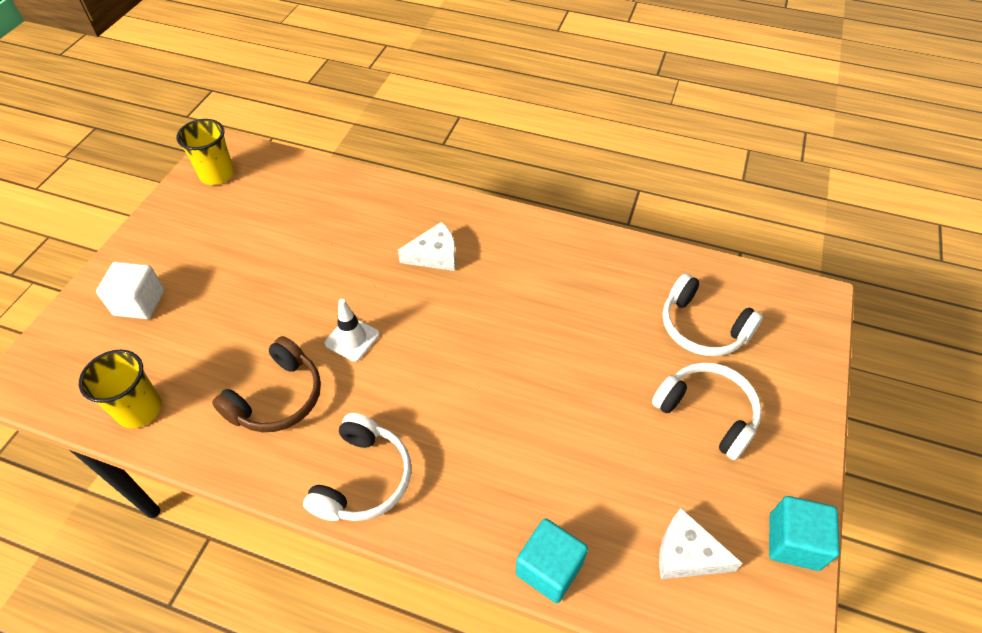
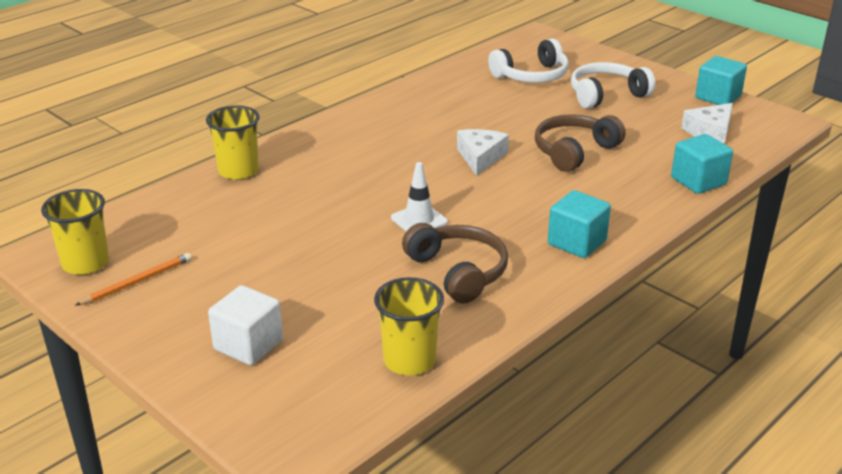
camera: 65 degrees left, 20 degrees down
(202, 210) = (137, 282): none -> orange pencil
(363, 478) = (577, 242): white headphones -> turquoise cube
(378, 193) = (238, 171): none -> yellow cup
(434, 255) = (354, 160): white cheese -> white cheese (480, 157)
(548, 421) = (574, 152): none -> brown headphones

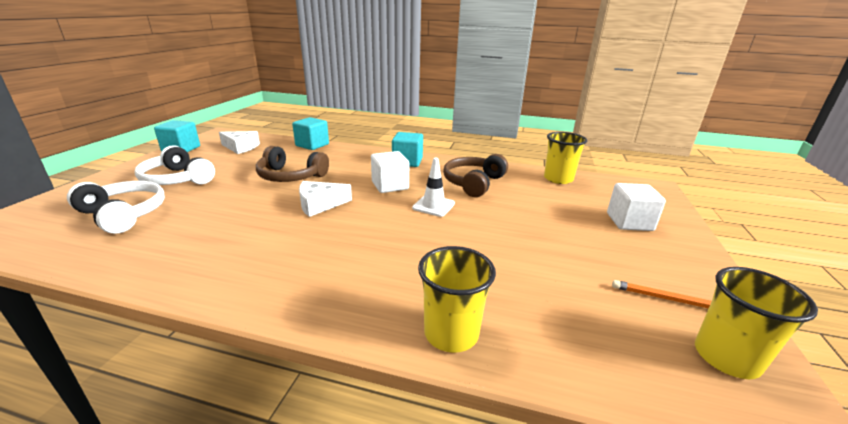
camera: 120 degrees left, 5 degrees down
(498, 207) = (390, 185): none -> white cube

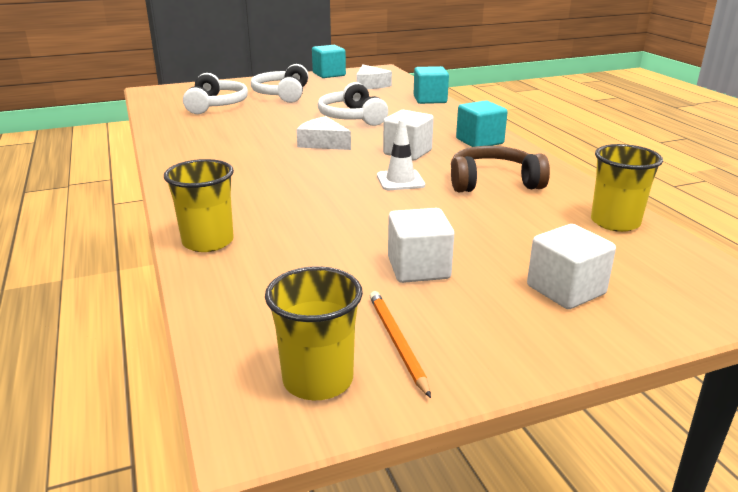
camera: 55 degrees right, 0 degrees up
(291, 176) = (352, 117): brown headphones -> white headphones
(576, 253) = (418, 268): none -> white cube

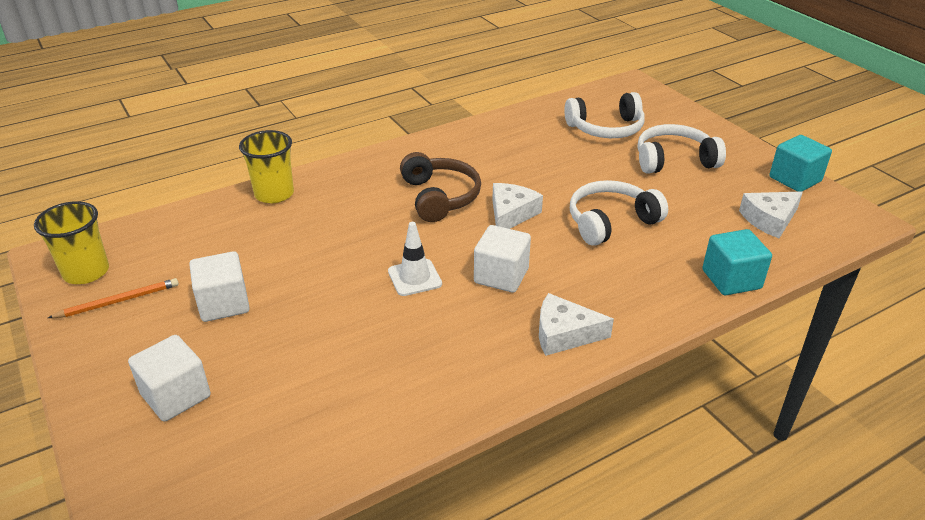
camera: 80 degrees right, 10 degrees up
(479, 141) = (564, 334): turquoise cube -> white cheese
(493, 182) = (423, 347): brown headphones -> brown headphones (439, 197)
(615, 222) = (320, 449): yellow cup -> none

